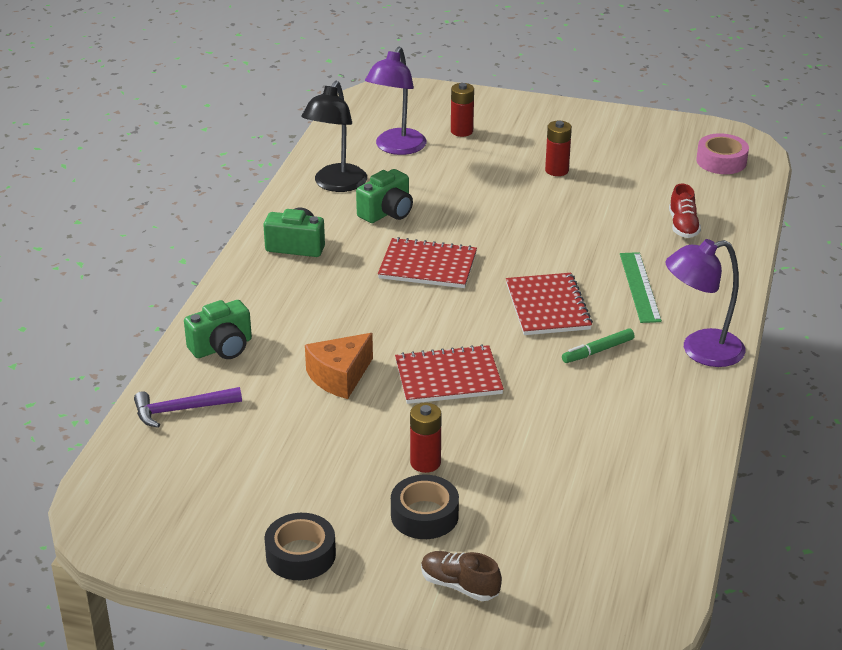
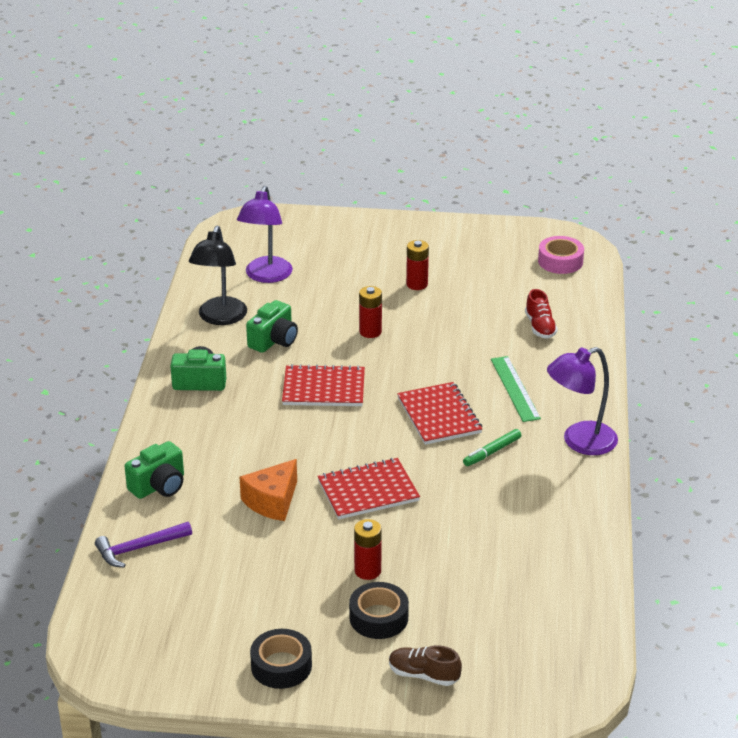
camera: 10 degrees left, 0 degrees up
(461, 131) = (321, 254): red battery -> red battery (370, 332)

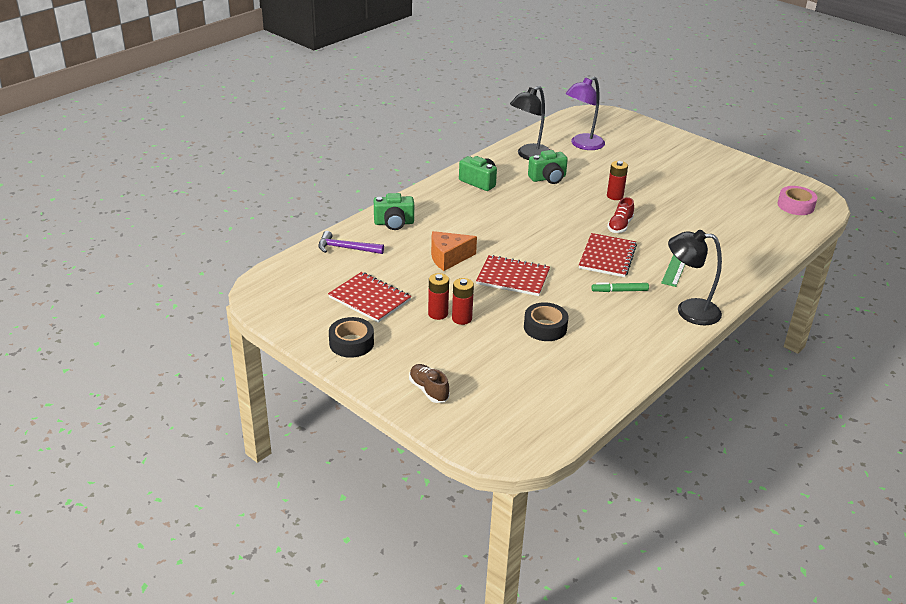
camera: 35 degrees right, 0 degrees up
(323, 388) = (549, 214): red notebook -> red notebook (369, 299)
(378, 617) = (438, 346): black tape -> black tape (545, 327)
(417, 284) = (676, 182): red battery -> red battery (438, 314)
(540, 327) = (736, 236): red shoe -> red shoe (620, 226)
(579, 442) = (689, 311): purple lamp -> black lamp

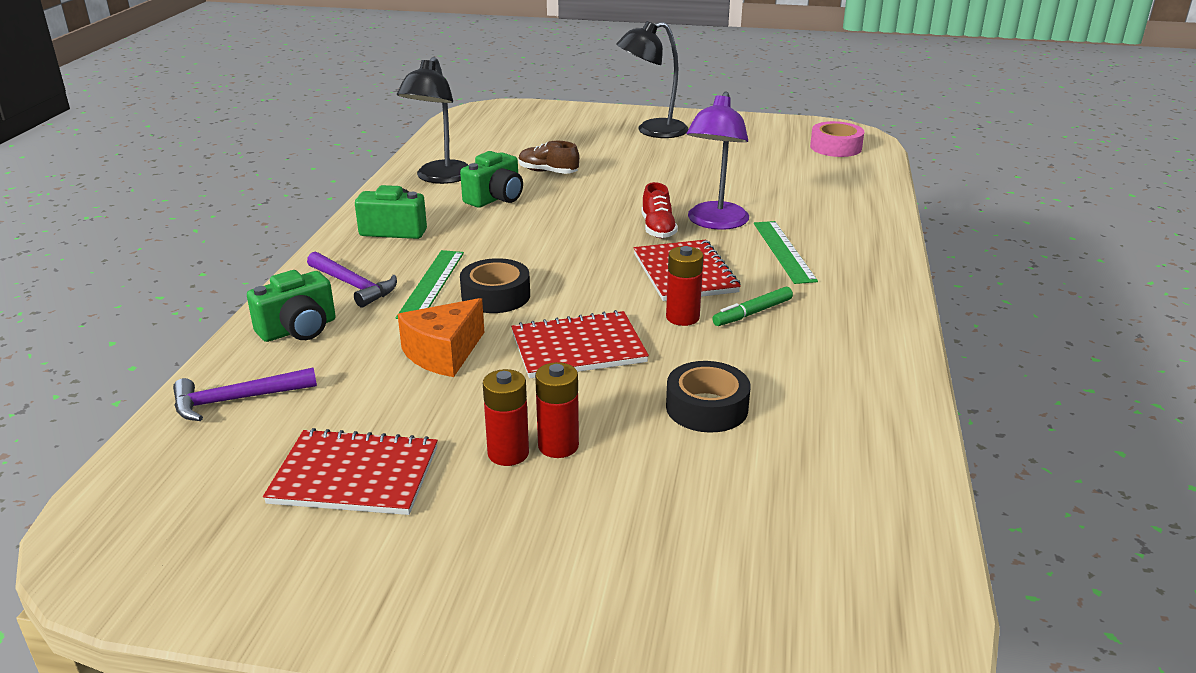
camera: 30 degrees left, 5 degrees down
(351, 343) = (385, 580): black tape -> black tape (496, 296)
(428, 390) = (623, 612): brown shoe -> brown shoe (548, 172)
(435, 208) = (354, 285): none -> purple hammer
(472, 219) = (432, 284): none -> green ruler
(582, 145) = (503, 148): purple lamp -> purple lamp (715, 223)
(615, 196) = (611, 195): red battery -> red battery (682, 317)
(689, 311) = (871, 307): black lamp -> black lamp (652, 131)

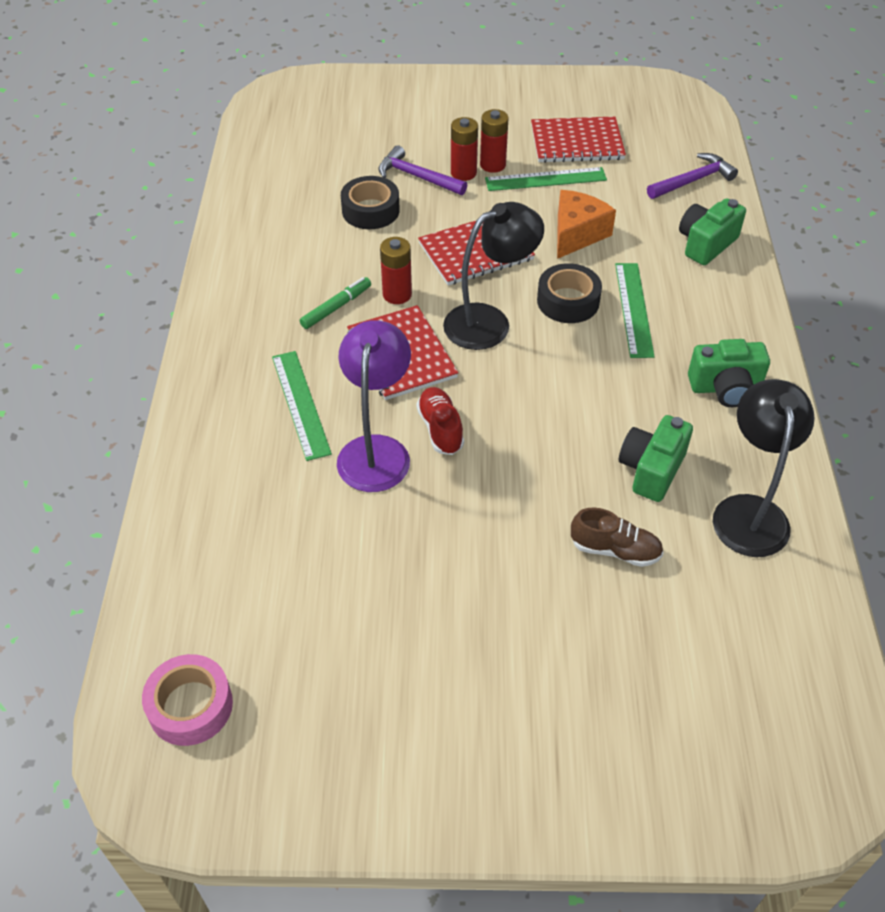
camera: 170 degrees right, 20 degrees up
(354, 285) = (701, 298): purple hammer -> purple hammer (417, 177)
(441, 423) = (545, 179): none -> green ruler
(652, 131) = (499, 729): black lamp -> black lamp (489, 322)

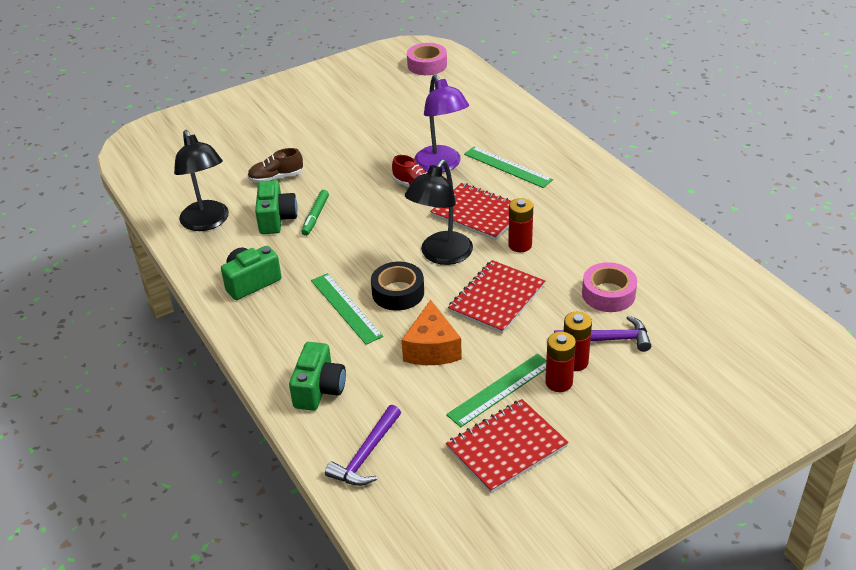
camera: 150 degrees right, 10 degrees down
(336, 307) = (549, 220): green marker -> green marker (315, 216)
(370, 210) = (608, 294): black tape -> pink tape

